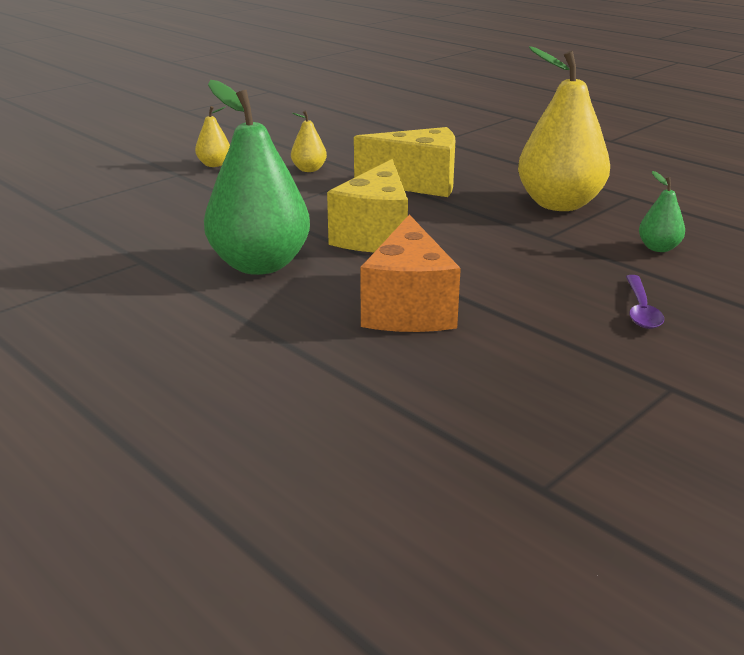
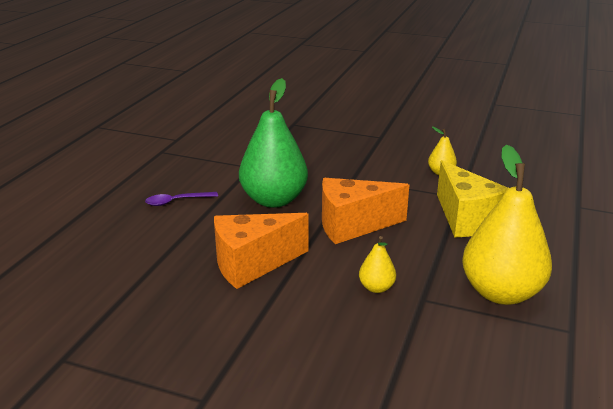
camera: 65 degrees right, 0 degrees up
(214, 164) = (409, 142): yellow pear -> yellow pear (376, 288)
(375, 235) = (353, 225): yellow cheese -> orange cheese
(641, 310) = (321, 369): purple spoon -> purple spoon (177, 201)
(658, 248) = (457, 364): green pear -> none

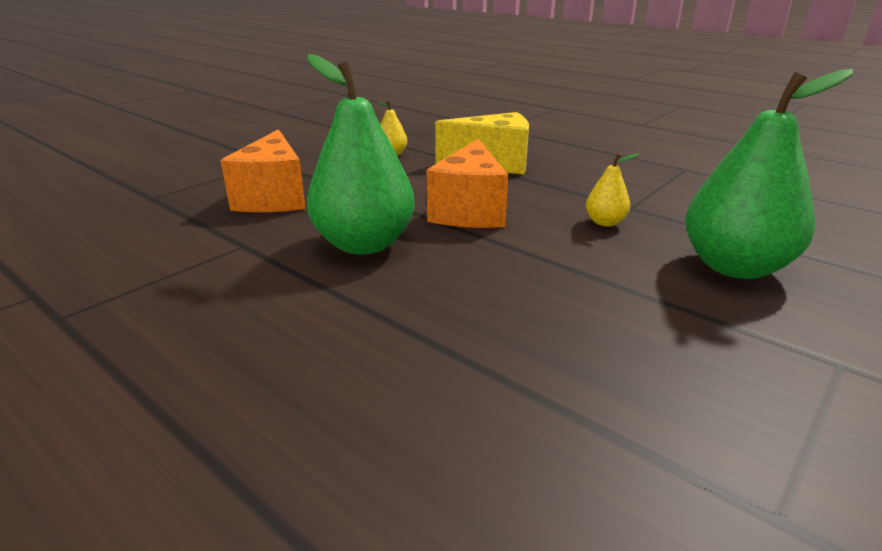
camera: 70 degrees left, 0 degrees up
(177, 201) = (286, 323): purple spoon -> none
(252, 264) = (527, 284): orange cheese -> orange cheese (274, 197)
(331, 357) = (734, 267): none -> green pear
(501, 292) = (626, 177): yellow pear -> none

